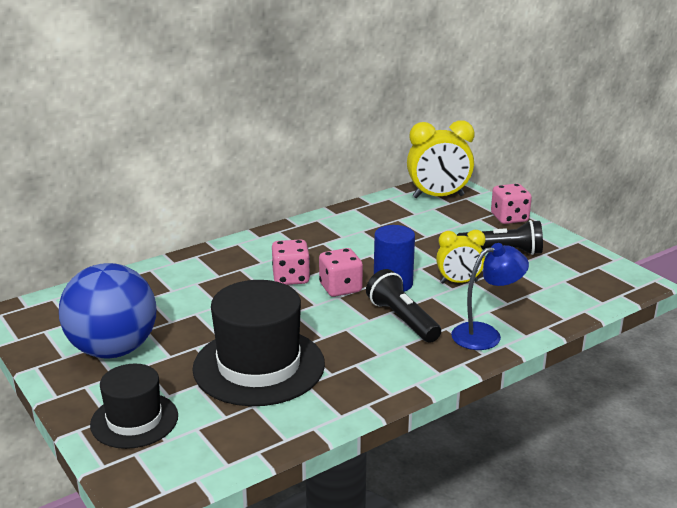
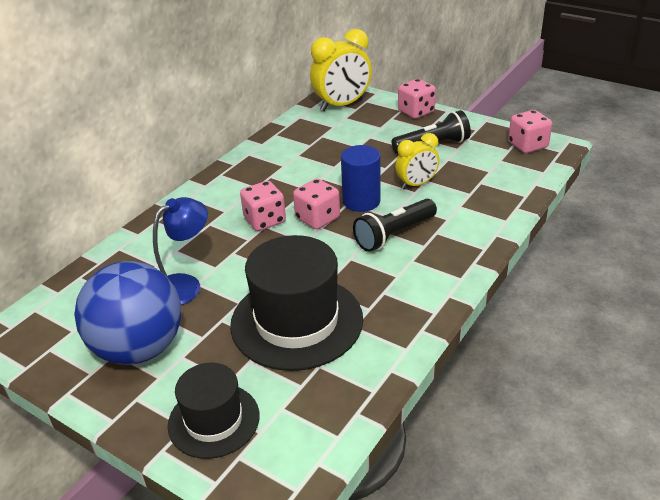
camera: 20 degrees left, 10 degrees up
(402, 319) = (394, 235): black flashlight -> black flashlight turned 75 degrees counterclockwise
(485, 334) = (473, 229): blue lamp -> blue lamp (185, 285)
(605, 274) = (527, 145): none -> pink dice

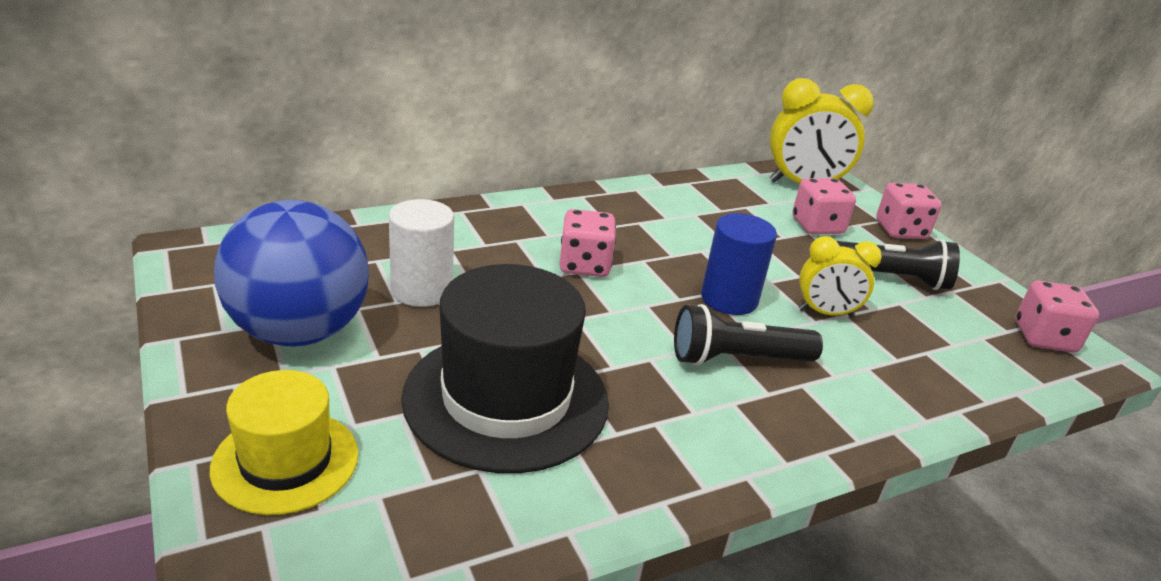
camera: 25 degrees right, 5 degrees down
(185, 285) = (421, 290): blue lamp -> white cylinder
(214, 420) = (285, 461): black hat -> yellow hat
(317, 218) = (652, 292): pink dice -> pink dice (817, 226)

